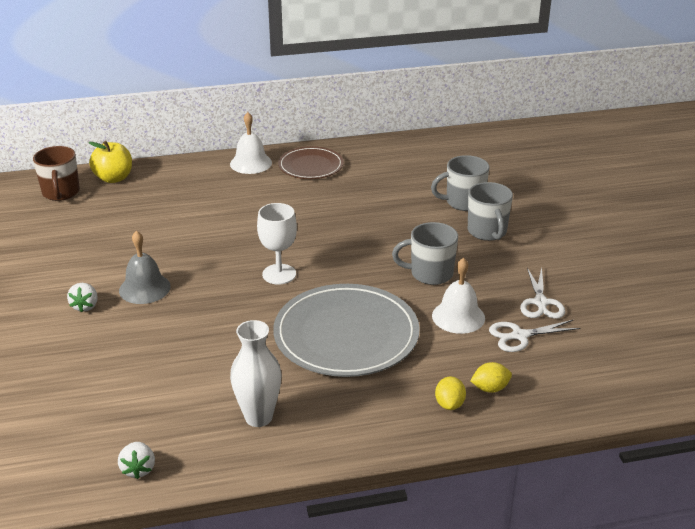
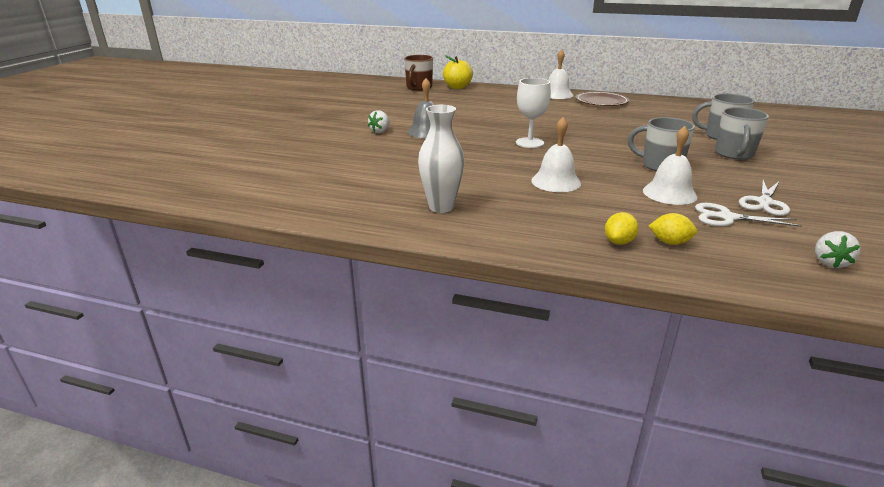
camera: 30 degrees right, 5 degrees down
(138, 469) = (325, 210): white strawberry -> white strawberry (829, 262)
(346, 335) = (556, 182): grey plate -> white bell

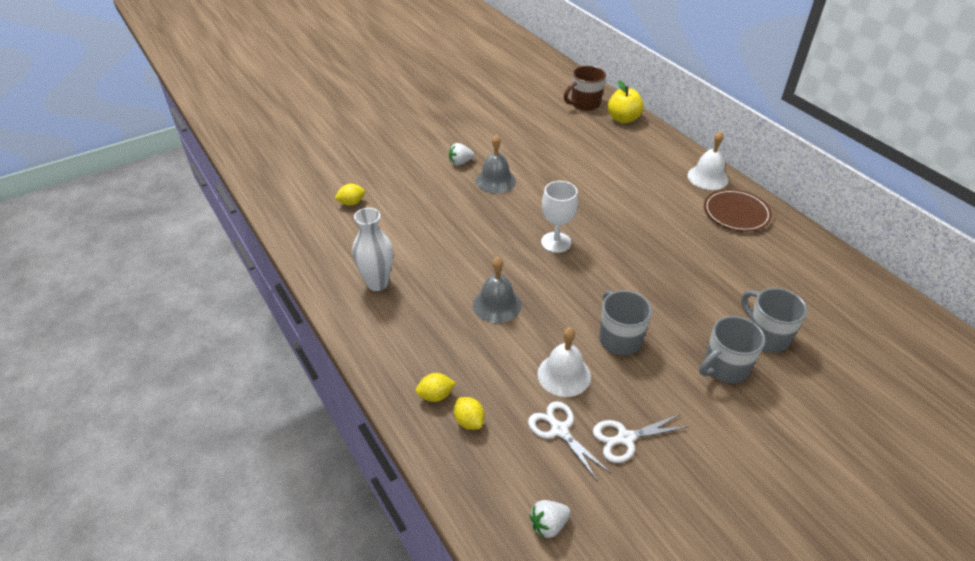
camera: 40 degrees right, 15 degrees up
(324, 176) = (351, 203): none -> yellow lemon
(556, 182) = (497, 305): white bell -> grey bell

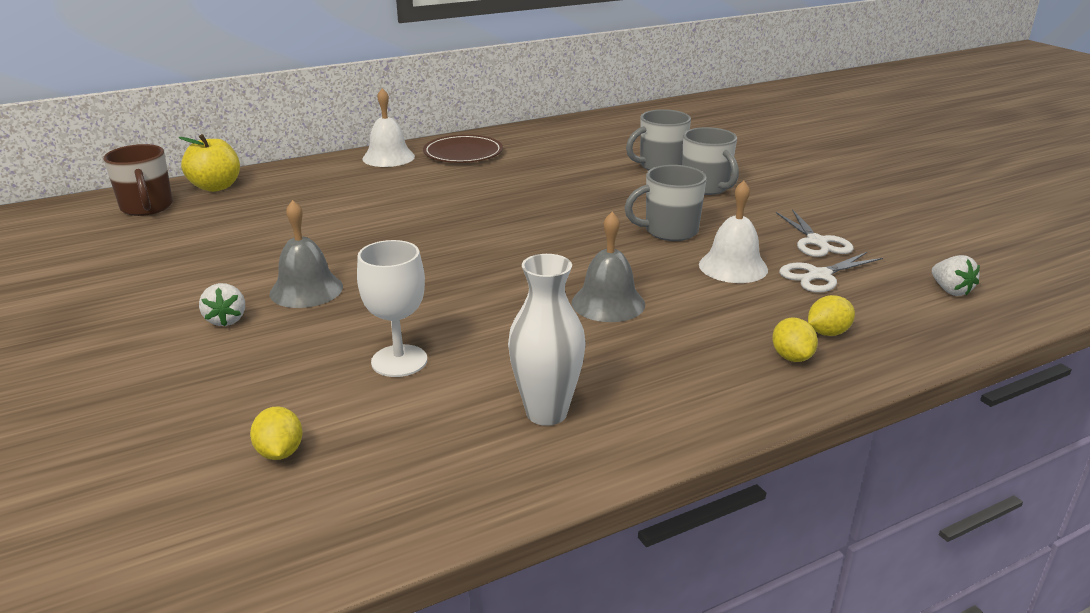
camera: 85 degrees left, 15 degrees down
(556, 242) = (483, 253): white goblet -> white goblet (399, 361)

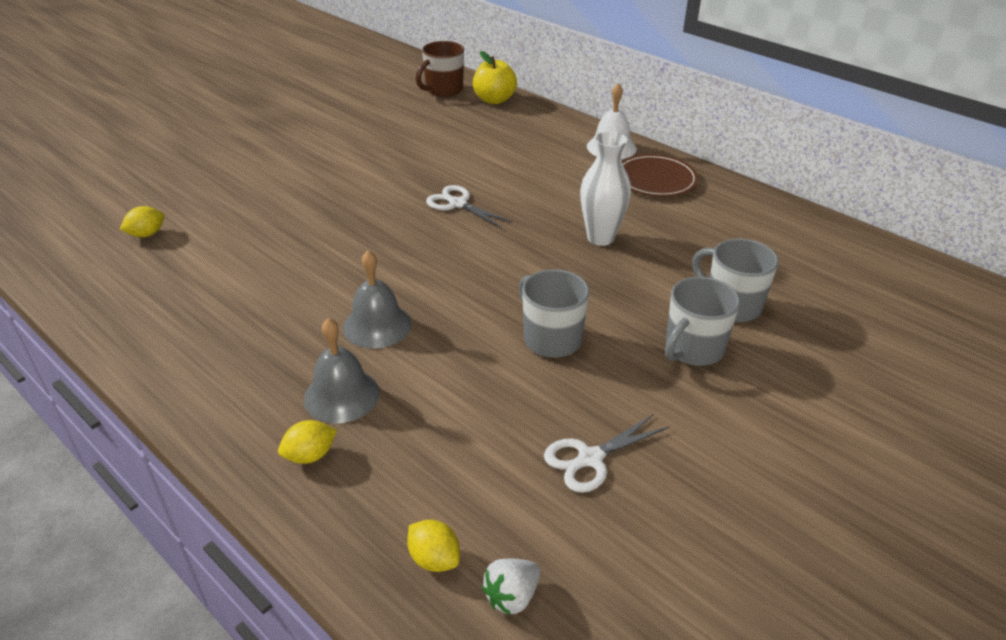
camera: 70 degrees right, 10 degrees up
(226, 320) = (295, 169): white strawberry -> none
(306, 290) = (346, 183): grey bell -> grey bell (341, 395)
(399, 361) = (257, 247): white goblet -> none
(546, 413) = (199, 326): white vase -> white vase (600, 238)
(733, 267) = (488, 395): white bell -> none
(819, 275) = (498, 466): white scissors -> white scissors (458, 204)
(827, 333) = (366, 480): yellow lemon -> yellow lemon (434, 559)

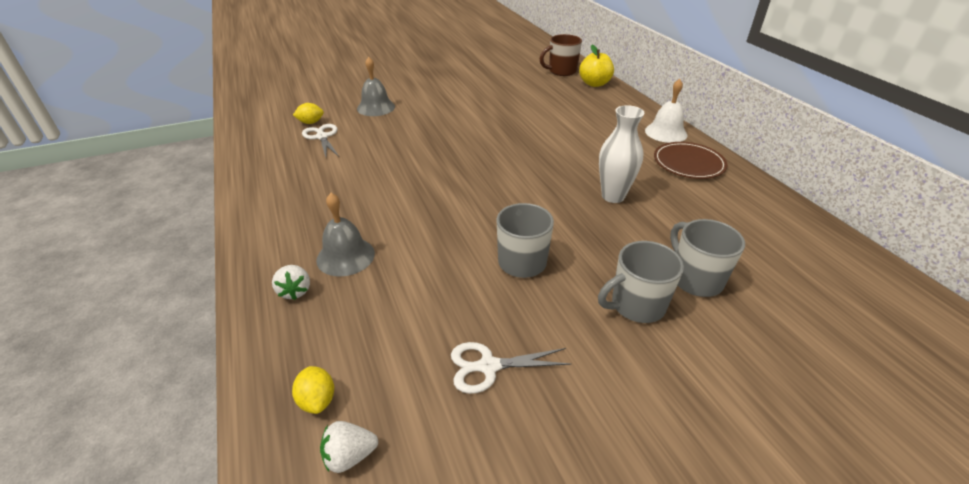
camera: 25 degrees right, 0 degrees up
(310, 455) = (295, 291): yellow lemon -> white strawberry
(377, 325) = (404, 215): grey bell -> grey bell (376, 107)
(458, 204) = (519, 147): white scissors -> white scissors (322, 137)

